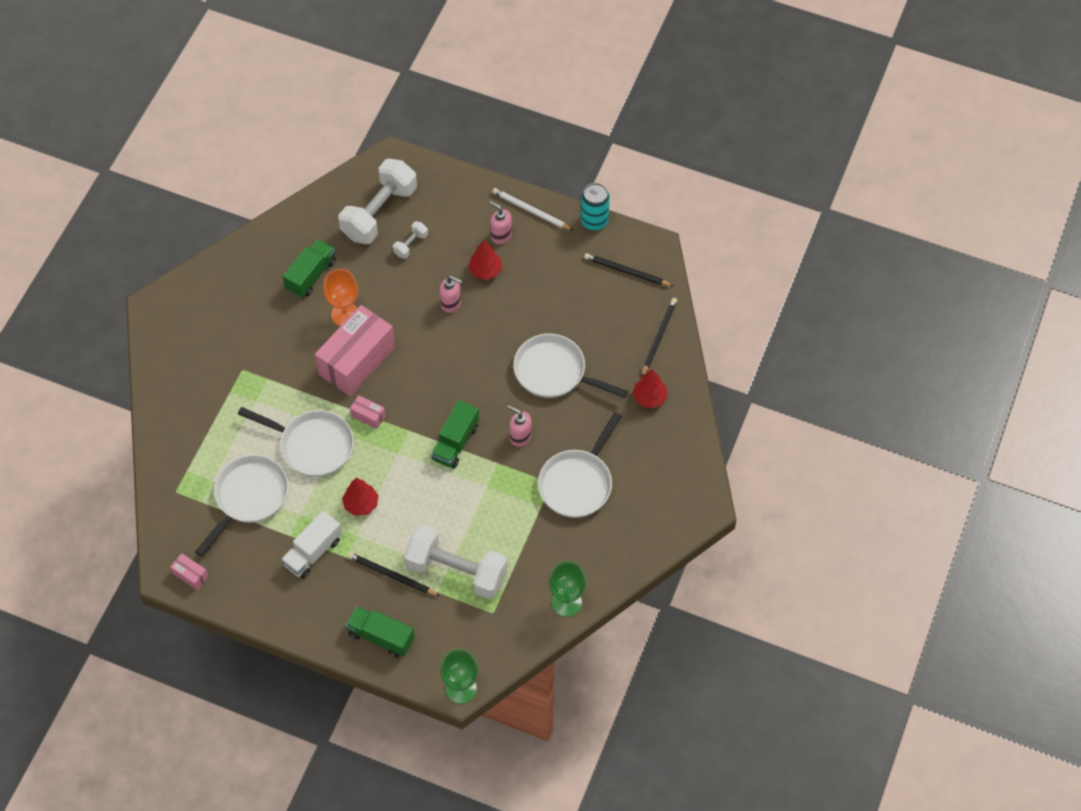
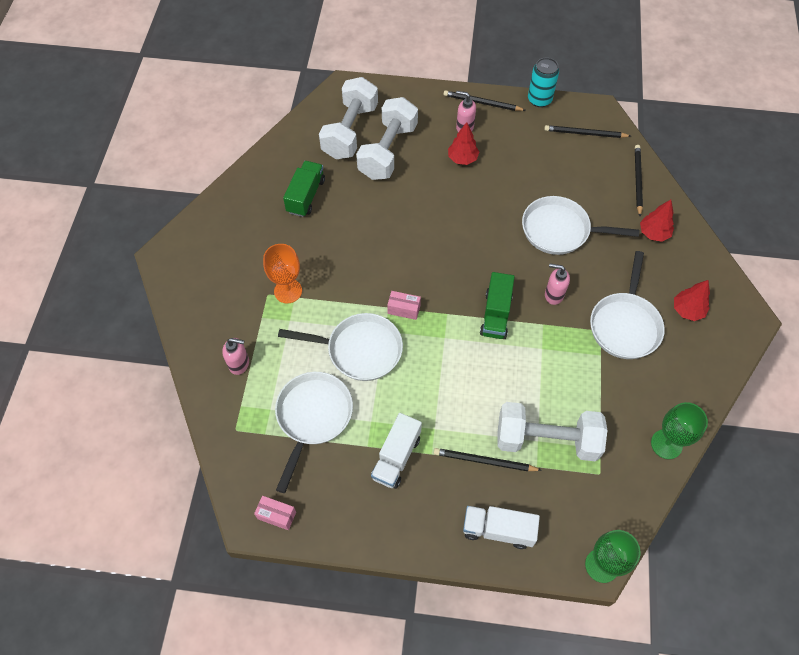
camera: 15 degrees left, 0 degrees up
(345, 314) = (349, 223): orange goblet -> orange goblet (288, 291)
(357, 361) = (375, 261): pink box -> none
(361, 504) = (427, 396): red tree -> red tree (687, 310)
(381, 636) = (498, 530): green truck -> white truck
(411, 245) = (388, 151): white dumbbell -> white dumbbell, size x2.29
(451, 303) = (443, 192): pink soap dispenser -> pink soap dispenser (239, 364)
(531, 211) = (482, 103): white pencil -> black pencil

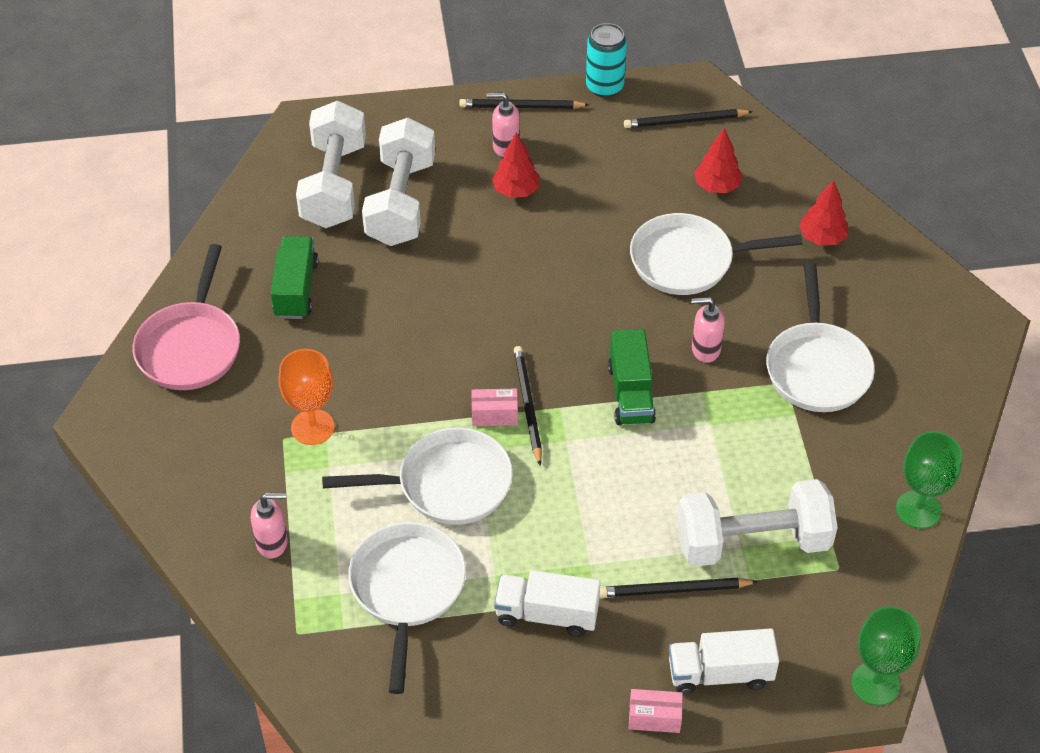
camera: 15 degrees left, 10 degrees down
(231, 220) = (190, 347): none -> pink pan
(276, 515) = (397, 731): pink box -> pink box (654, 718)
(396, 457) = (546, 614): white truck -> white truck turned 90 degrees clockwise
(637, 180) = (778, 171): black pencil -> black pencil (527, 405)
(687, 310) = (897, 330): red tree -> red tree (717, 186)

